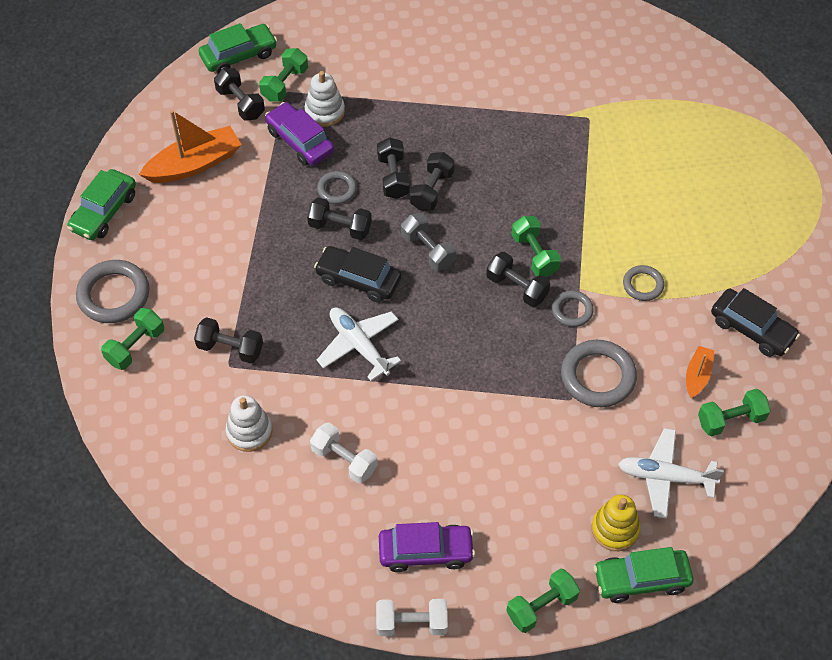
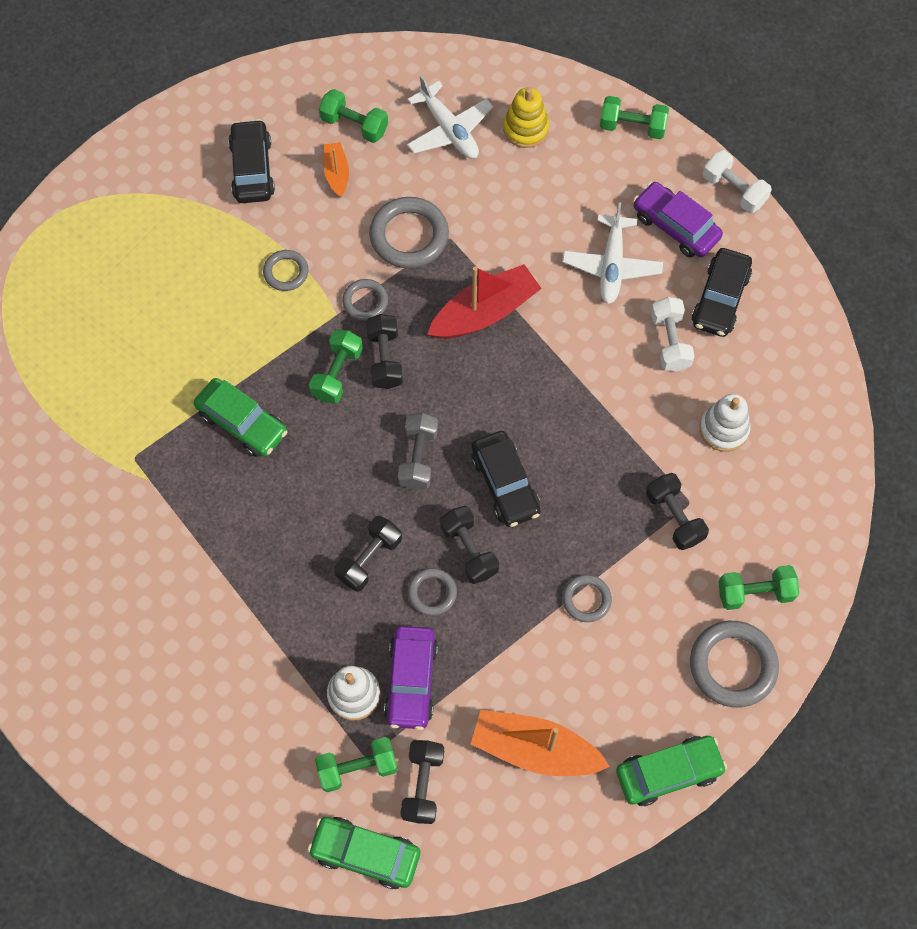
camera: 135 degrees left, 10 degrees up
(240, 258) = (586, 599): none -> grey ring
(338, 523) = (720, 299): none -> black car
(359, 346) = (565, 424): white plane -> white plane (611, 265)
(432, 190) = (351, 513): black dumbbell -> none
(489, 370) = (485, 312): none -> red boat
(641, 580) = (545, 86): green car -> green car (242, 423)
(697, 375) = (336, 173): orange boat -> orange boat turned 105 degrees clockwise

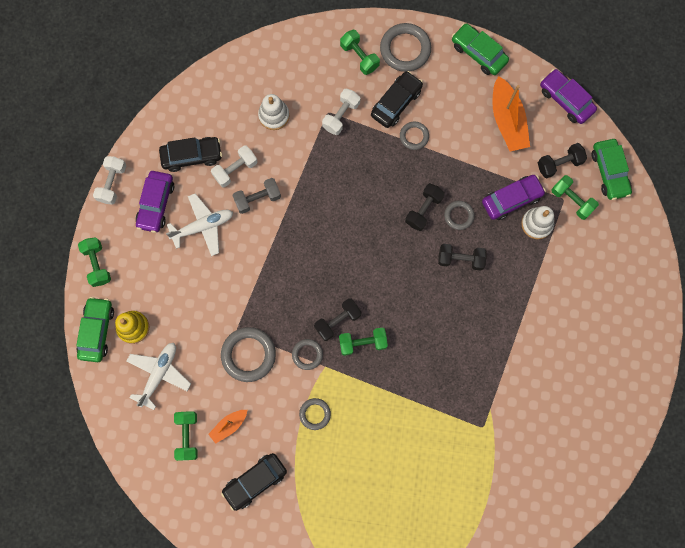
camera: 120 degrees left, 10 degrees up
(242, 423) = (425, 378): green car -> green car (97, 331)
(418, 458) = (387, 267): grey dumbbell -> grey dumbbell (257, 199)
(485, 312) = (275, 281): red boat -> none
(505, 484) = (374, 212): black car -> black car (396, 103)
(518, 861) = (565, 100): none -> purple car
(674, 517) = (341, 116): black dumbbell -> white dumbbell

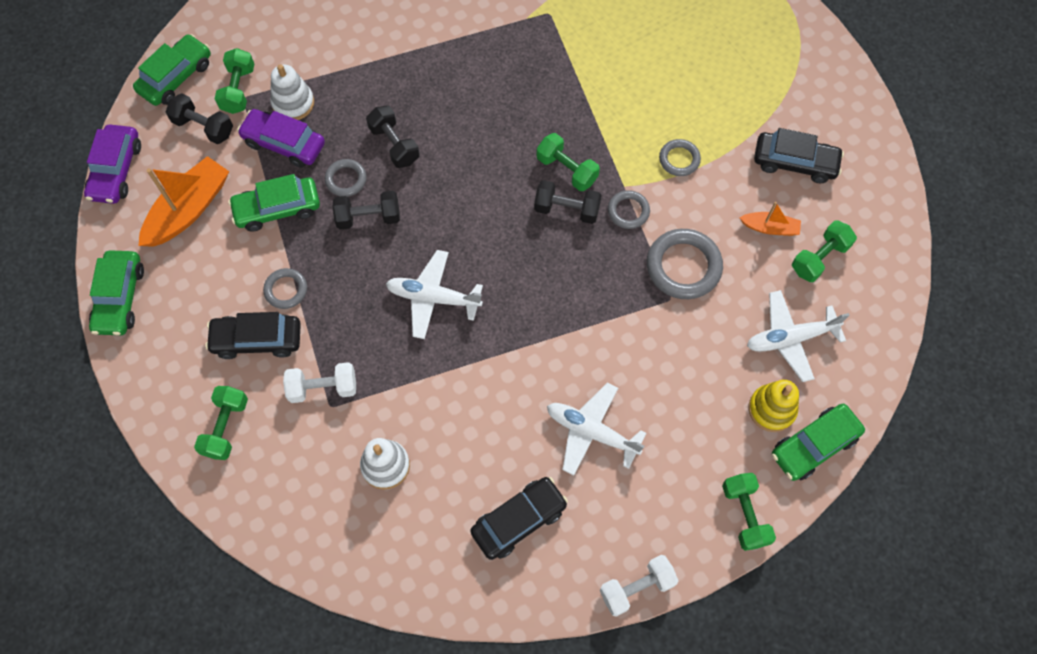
camera: 130 degrees left, 10 degrees down
(97, 264) = (744, 514): green dumbbell -> green dumbbell turned 45 degrees counterclockwise
(156, 204) = (614, 510): purple car -> none
(192, 156) = (519, 520): black car -> black car turned 105 degrees clockwise
(235, 170) = (492, 453): white dumbbell -> none
(257, 199) = (505, 398): grey dumbbell -> none
(345, 207) = (433, 298): none -> white plane
(405, 49) = (175, 382): grey ring -> none
(469, 166) = (277, 209): none -> green car

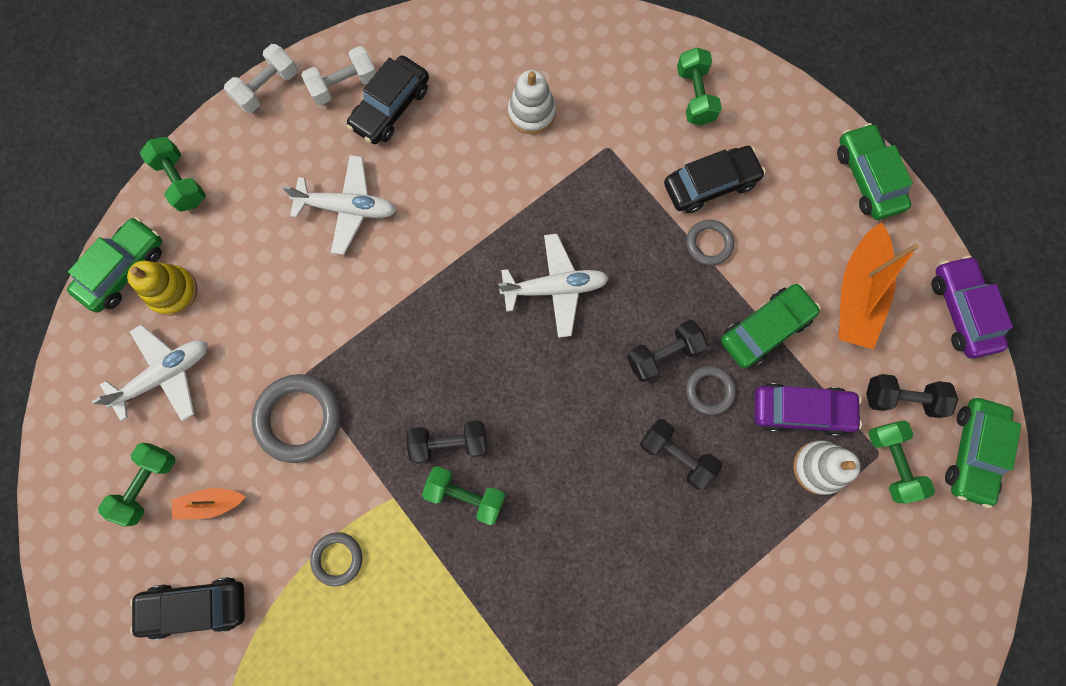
camera: 160 degrees right, 10 degrees up
(323, 388) = (623, 161): white dumbbell -> white dumbbell (344, 85)
(628, 211) = (379, 466): grey ring -> none

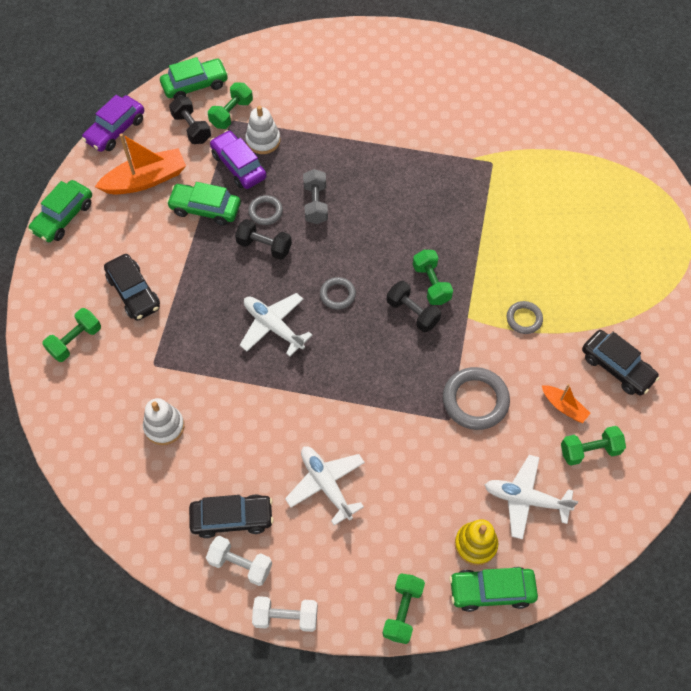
camera: 130 degrees left, 15 degrees down
(676, 455) = (315, 204): black dumbbell -> grey dumbbell
(709, 244) = (175, 268): grey ring -> grey ring (337, 294)
(710, 184) = (134, 292): black car -> black car turned 150 degrees counterclockwise

